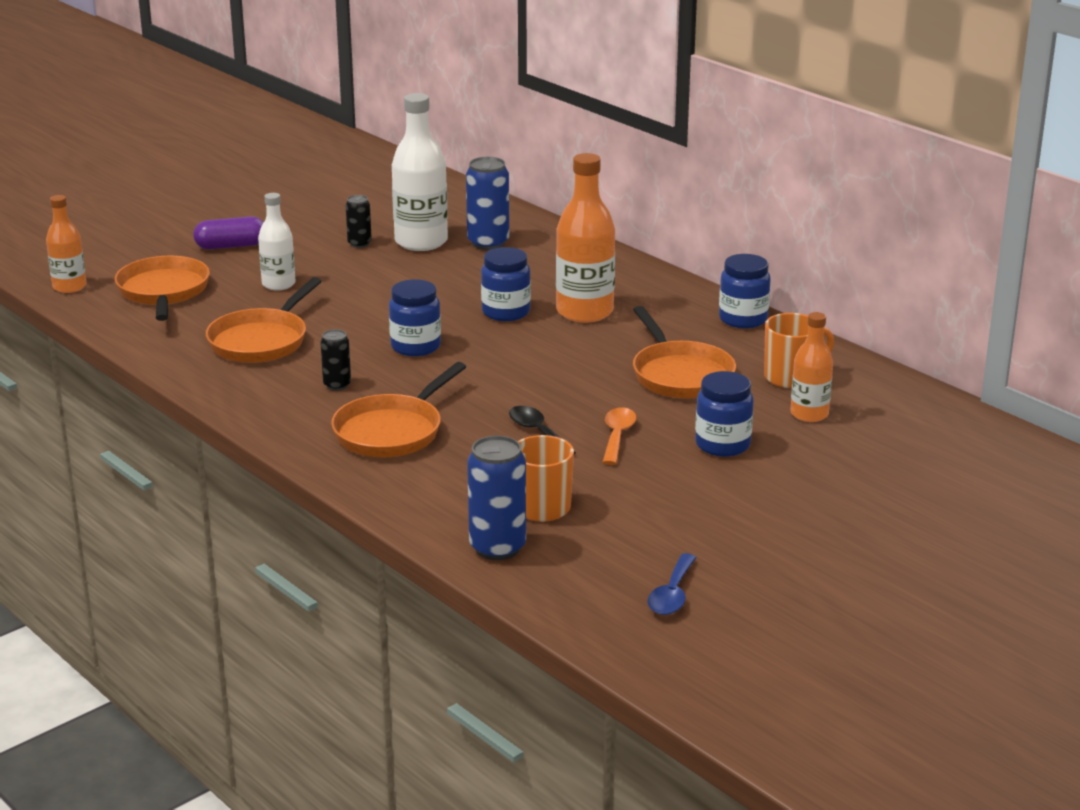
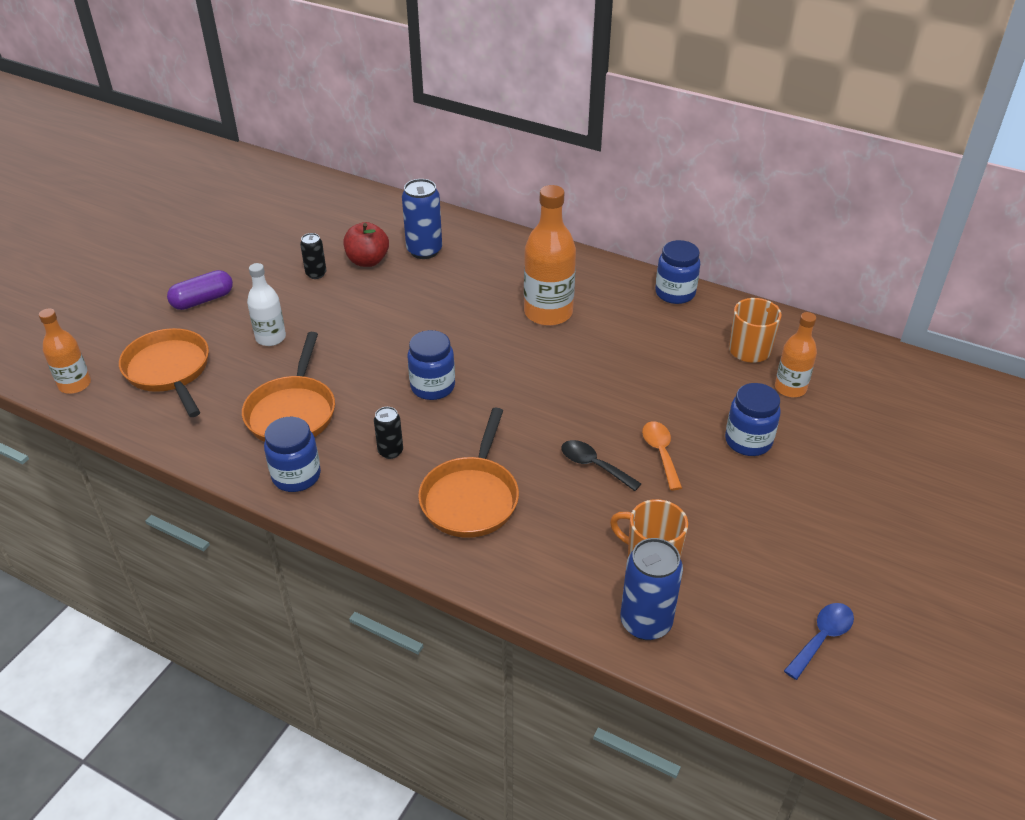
camera: 20 degrees left, 15 degrees up
(421, 242) = (367, 261): white bottle -> red apple
(506, 312) = (485, 328): blue jar -> blue jar (296, 476)
(672, 594) = (822, 638): blue spoon -> blue spoon turned 135 degrees counterclockwise
(680, 375) = (666, 368): orange pan -> none

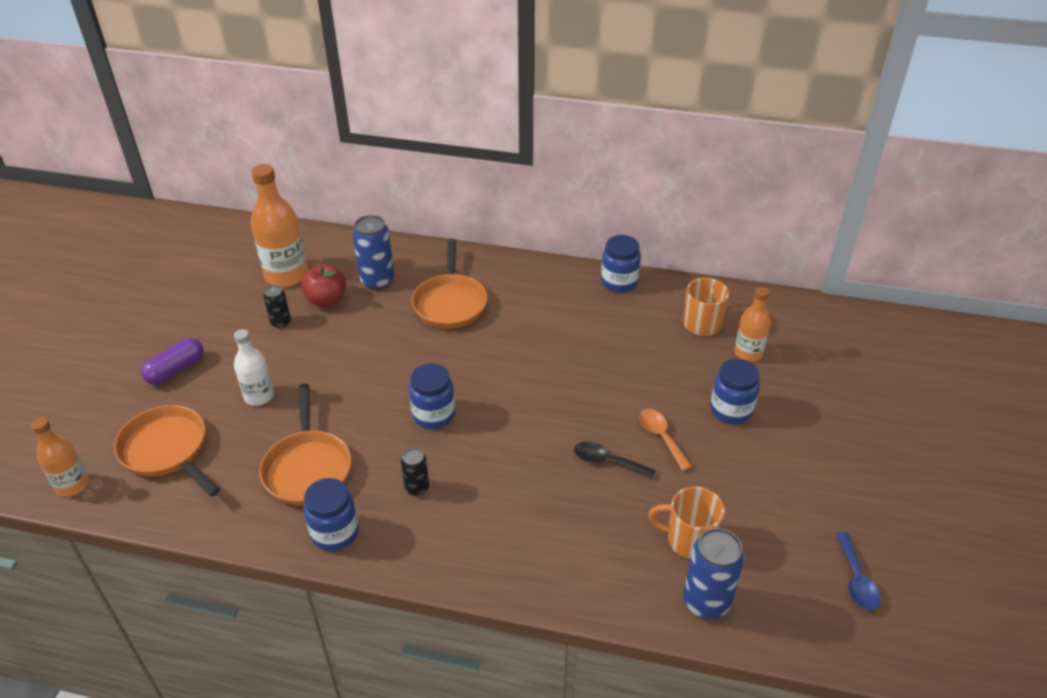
camera: 15 degrees left, 0 degrees up
(471, 498) = (508, 518): orange pan -> orange pan (450, 303)
(548, 313) = (514, 321): orange bottle -> orange bottle (286, 275)
(822, 638) = (856, 579): blue spoon -> blue spoon turned 150 degrees clockwise

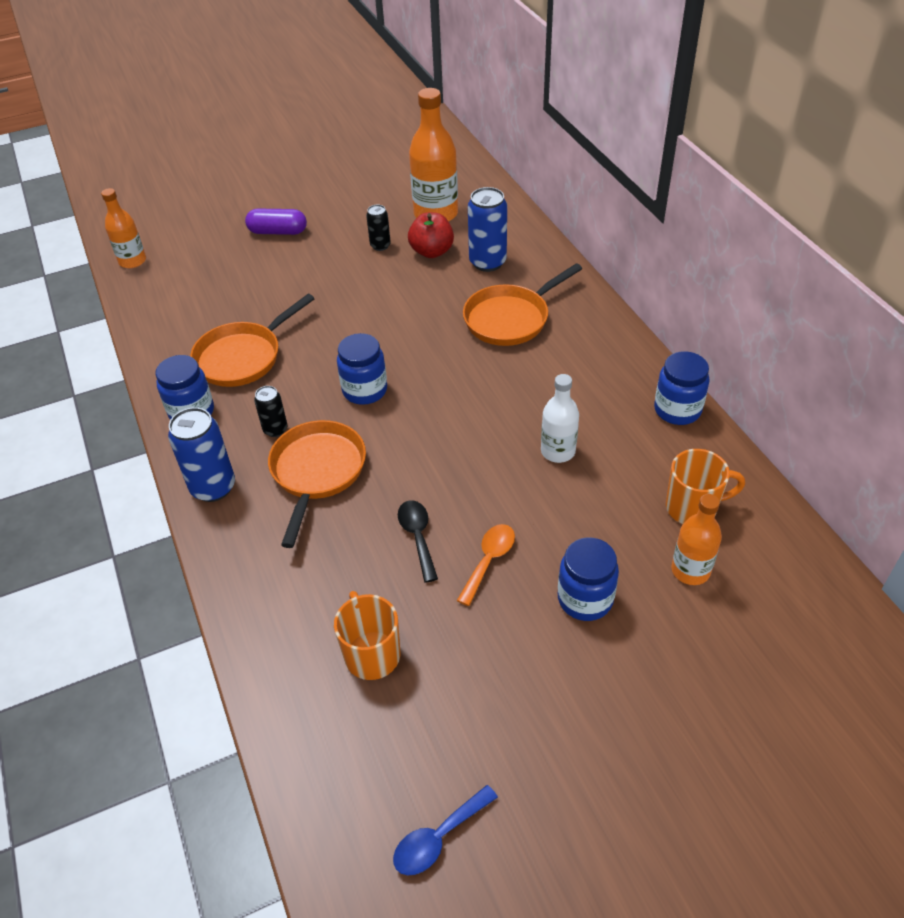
camera: 55 degrees right, 5 degrees up
(167, 450) = (198, 280): orange pan -> orange pan (317, 472)
(259, 396) = (291, 286): white bottle -> white bottle (558, 451)
(706, 602) = (305, 708): blue can -> blue can (213, 487)

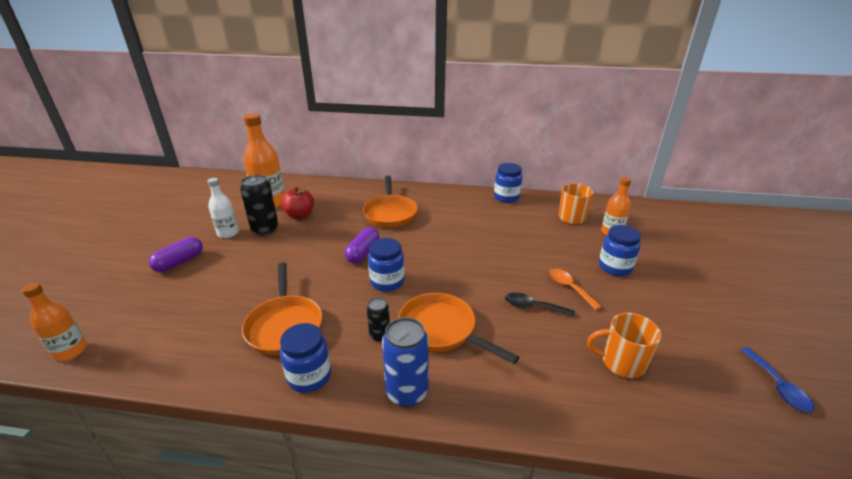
camera: 60 degrees left, 15 degrees down
(380, 246) = (265, 229): black can -> black can, size x1.75
(402, 343) = (363, 253): none -> purple capsule
(487, 262) = (336, 203): blue can -> none
(558, 451) = (504, 237): white bottle -> white bottle (228, 233)

